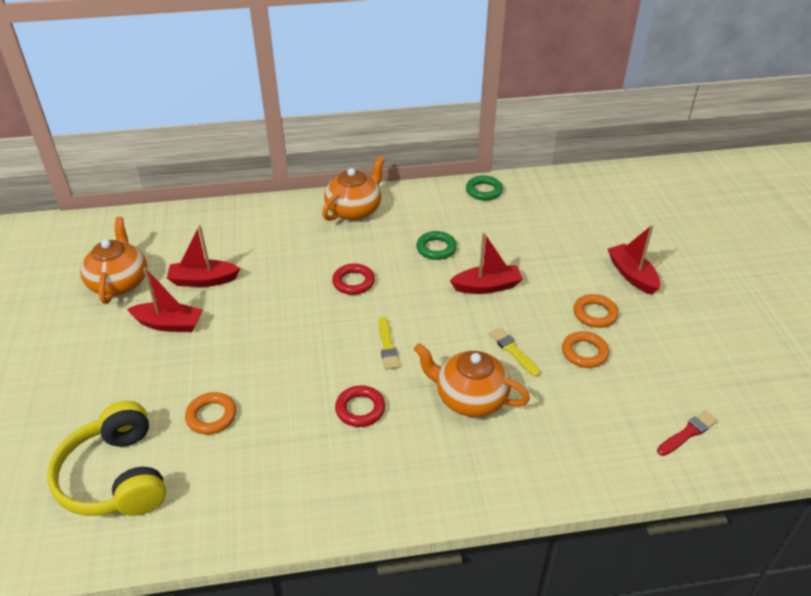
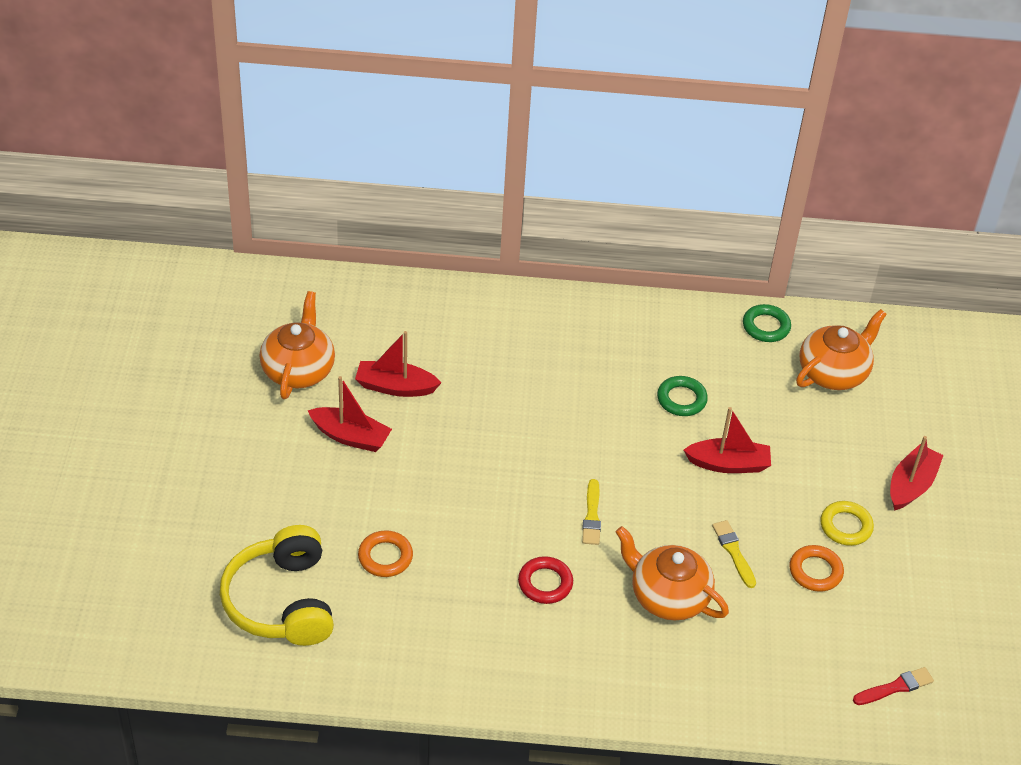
camera: 10 degrees right, 5 degrees up
(353, 282) = (571, 425): red ring -> none
(354, 210) = (594, 322): orange teapot -> orange teapot (834, 372)
(595, 314) = (846, 526): orange ring -> yellow ring
(632, 275) = (911, 485): red boat -> red boat turned 45 degrees clockwise

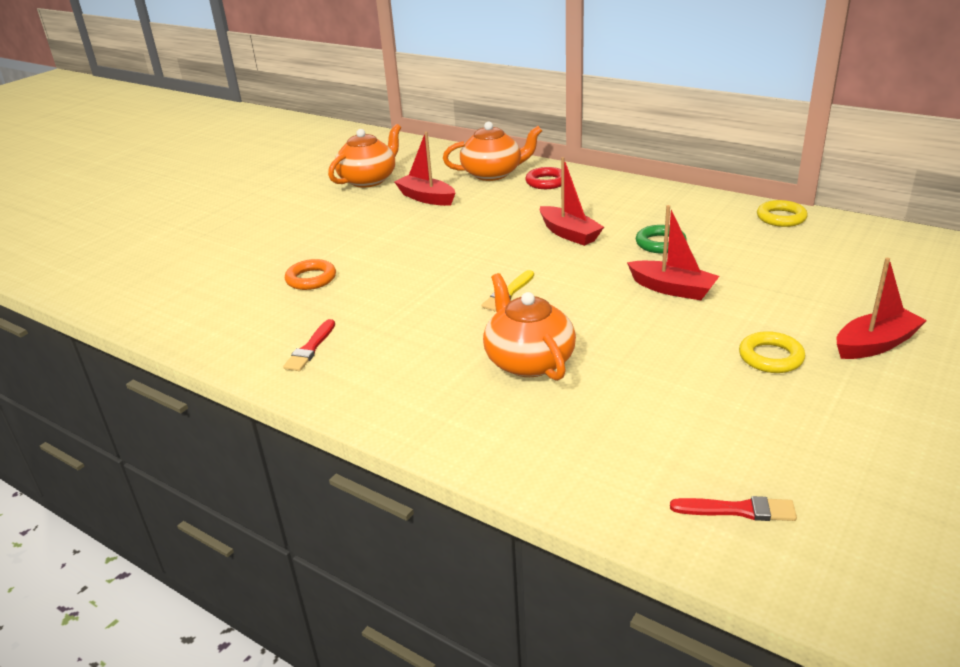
camera: 35 degrees right, 15 degrees down
(281, 601) = (206, 285): yellow headphones -> none
(350, 436) = (364, 215): red boat -> red boat (569, 234)
(470, 648) = (310, 348): none -> red brush
(545, 583) = (421, 324): red ring -> red ring (546, 182)
(734, 552) = (626, 347): yellow brush -> none
(766, 326) = (781, 218): green ring -> yellow ring
(815, 571) = (707, 382): orange ring -> none
(834, 372) = (833, 254): orange teapot -> orange teapot (493, 173)

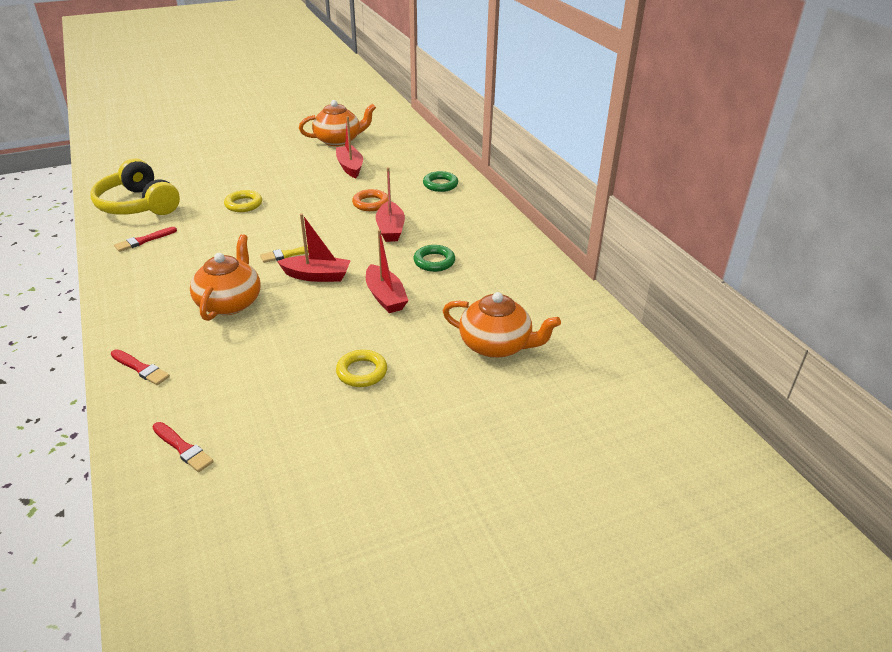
camera: 30 degrees right, 5 degrees up
(234, 318) = (138, 205): none -> yellow headphones
(311, 279) = (207, 197): orange ring -> orange ring (371, 203)
(493, 173) = (418, 165): orange teapot -> orange teapot (496, 345)
(546, 182) = (440, 184): red ring -> green ring
(548, 465) = (140, 368): none -> red brush
(781, 218) = (550, 279): yellow ring -> yellow ring (243, 204)
(875, 344) = (441, 399): red boat -> red boat (317, 276)

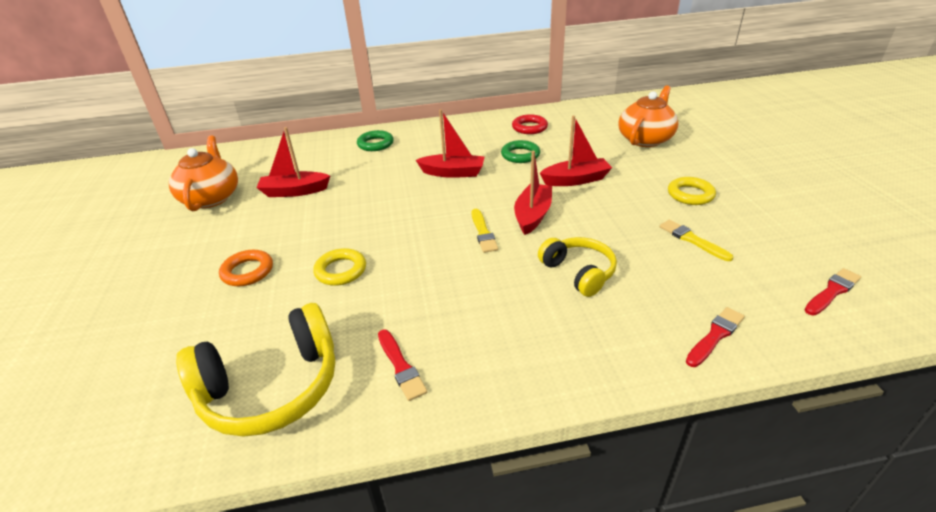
camera: 75 degrees left, 0 degrees up
(230, 302) = (578, 272): orange teapot -> yellow headphones
(274, 367) = (692, 240): none -> yellow brush
(371, 203) = (393, 181): orange ring -> orange ring (247, 271)
(504, 263) = (529, 127): none -> red ring

